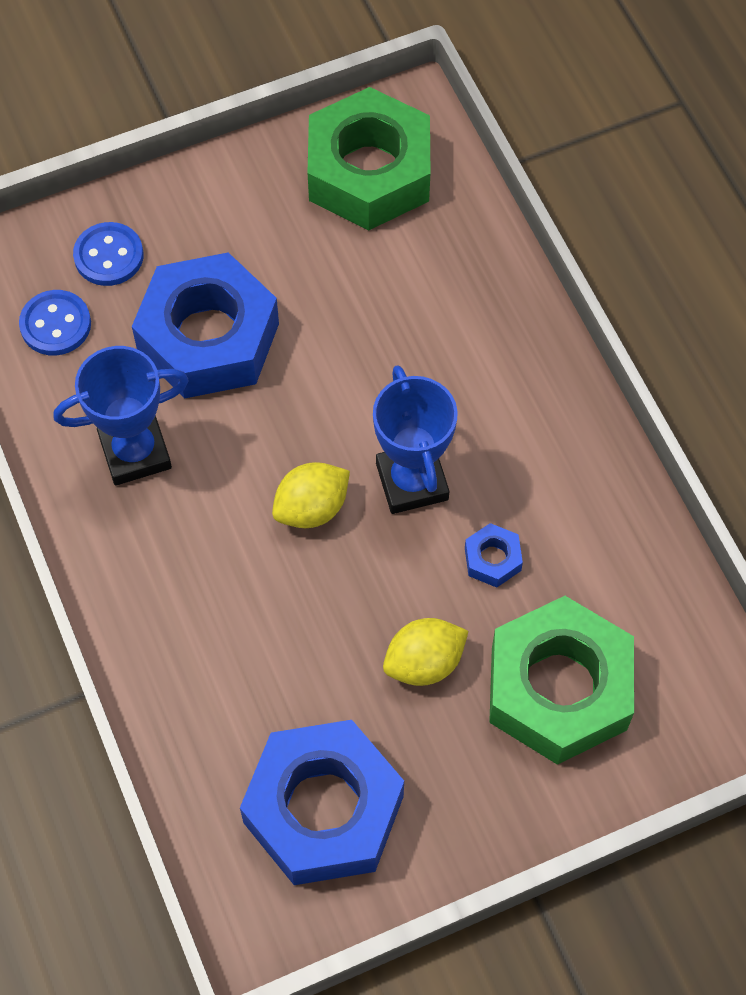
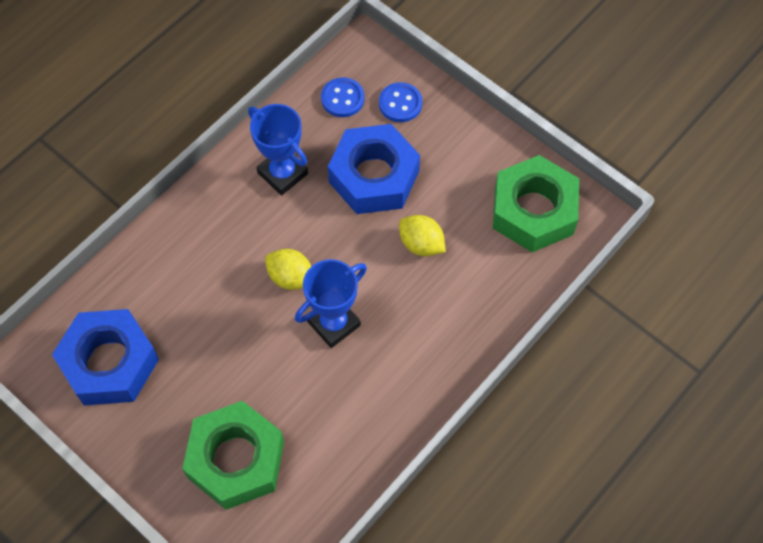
camera: 65 degrees right, 0 degrees up
(424, 663) = (220, 378): yellow lemon -> yellow lemon (421, 244)
(492, 559) = (303, 389): blue nut -> none

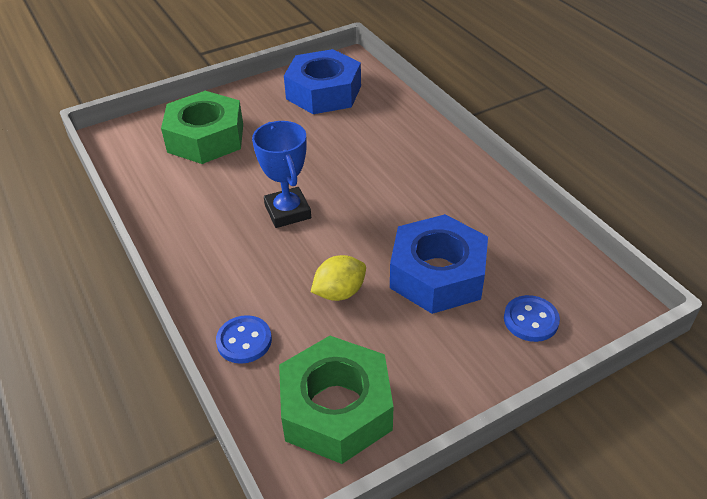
camera: 110 degrees right, 20 degrees down
(282, 173) = (464, 209): blue trophy -> none
(291, 277) = (348, 194): yellow lemon -> none
(342, 98) = (548, 272): blue button -> blue button (244, 341)

